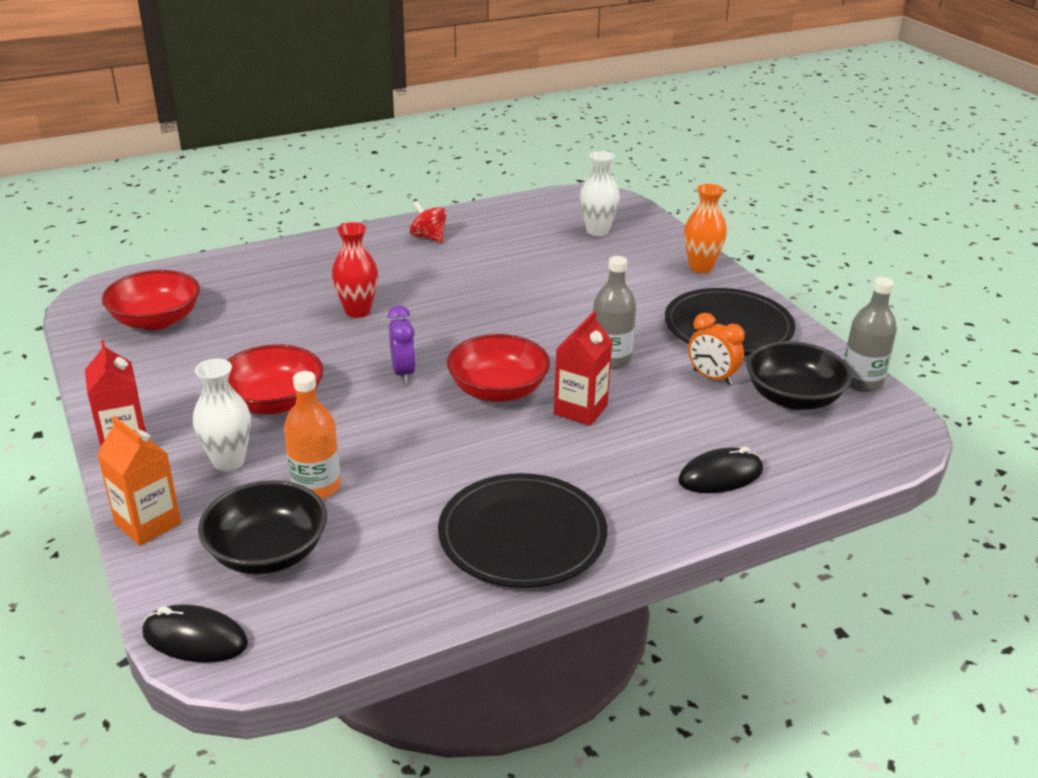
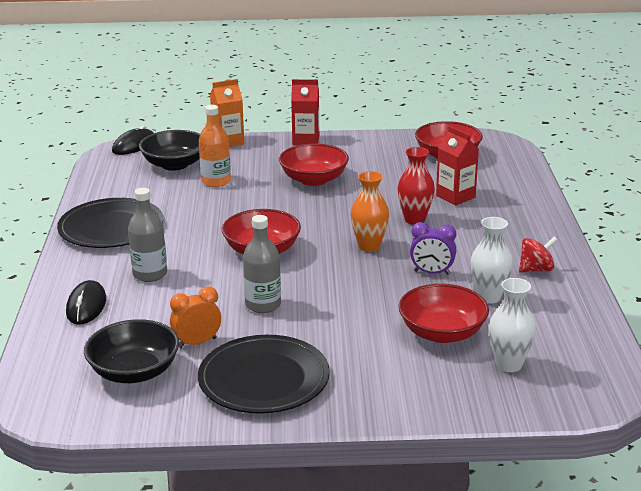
camera: 115 degrees right, 5 degrees down
(228, 462) = (263, 163): white vase -> white vase (489, 297)
(403, 373) = (313, 222): purple clock -> purple clock (432, 272)
(576, 263) = (442, 333): none -> red bowl
(580, 410) = (210, 275): red carton -> red carton (455, 196)
(701, 267) = (388, 405): orange vase -> orange vase (369, 246)
(861, 382) = (119, 418): grey bottle -> grey bottle (150, 274)

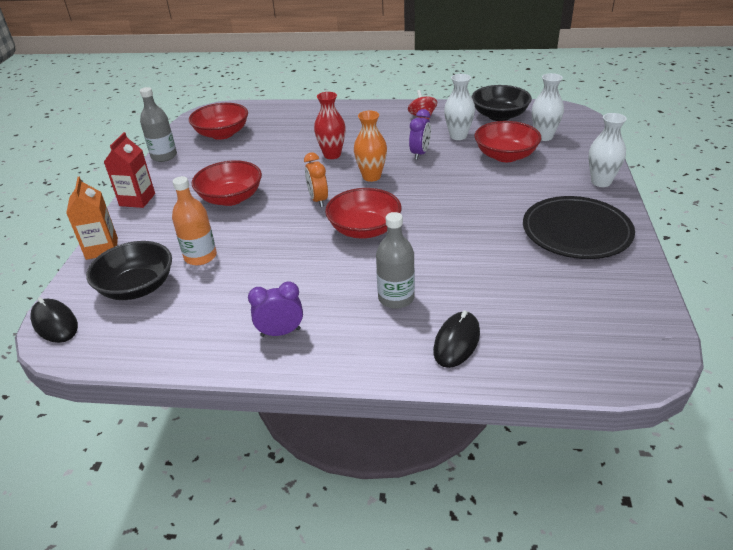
camera: 80 degrees left, 10 degrees up
(86, 306) = (456, 342): black mouse -> black mouse turned 75 degrees counterclockwise
(111, 228) = (280, 332): black plate -> purple clock
(134, 372) = (576, 302): black bowl -> black bowl (499, 116)
(197, 343) = (525, 265): orange clock -> orange clock (318, 200)
(263, 305) = (461, 230): grey bottle -> grey bottle (164, 156)
(385, 406) = (601, 182): none -> white vase
(455, 196) = (299, 136): red carton -> none

